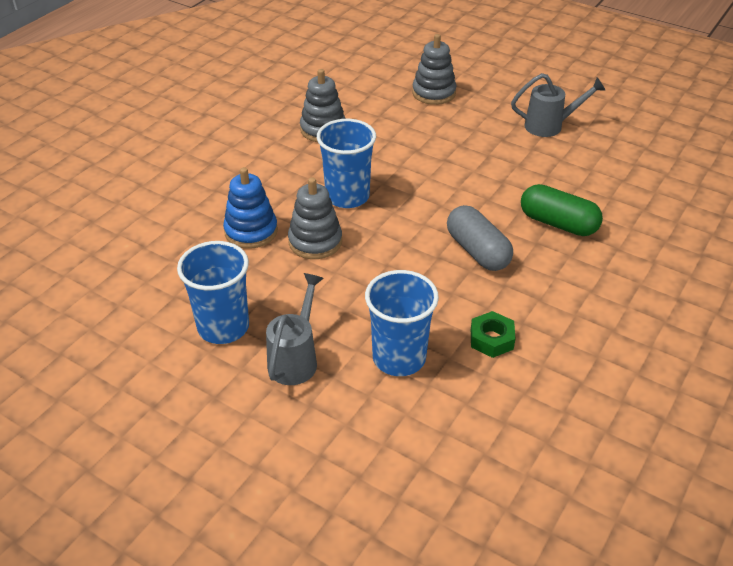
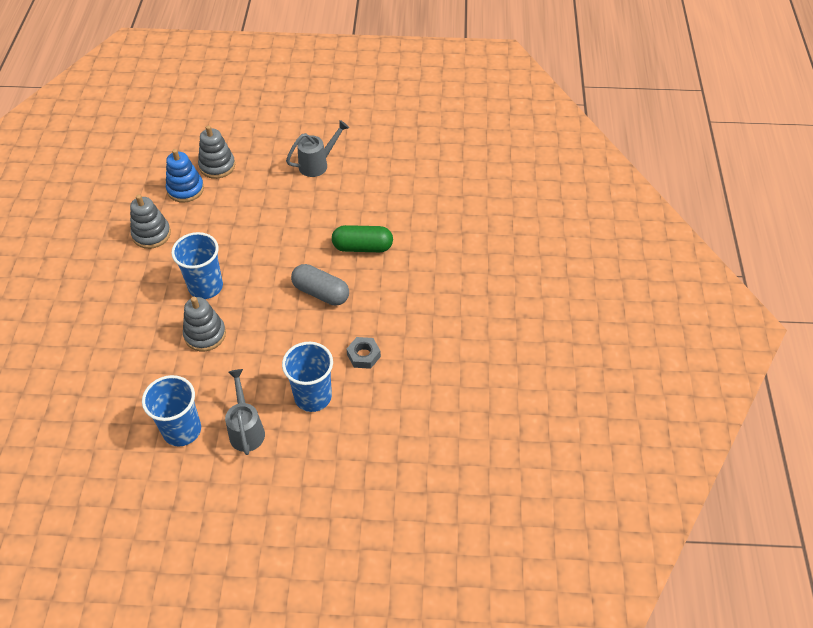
camera: 30 degrees left, 10 degrees up
(251, 231) = (152, 347): blue stacking toy -> blue stacking toy (185, 189)
(491, 339) = (363, 355): green nut -> grey nut

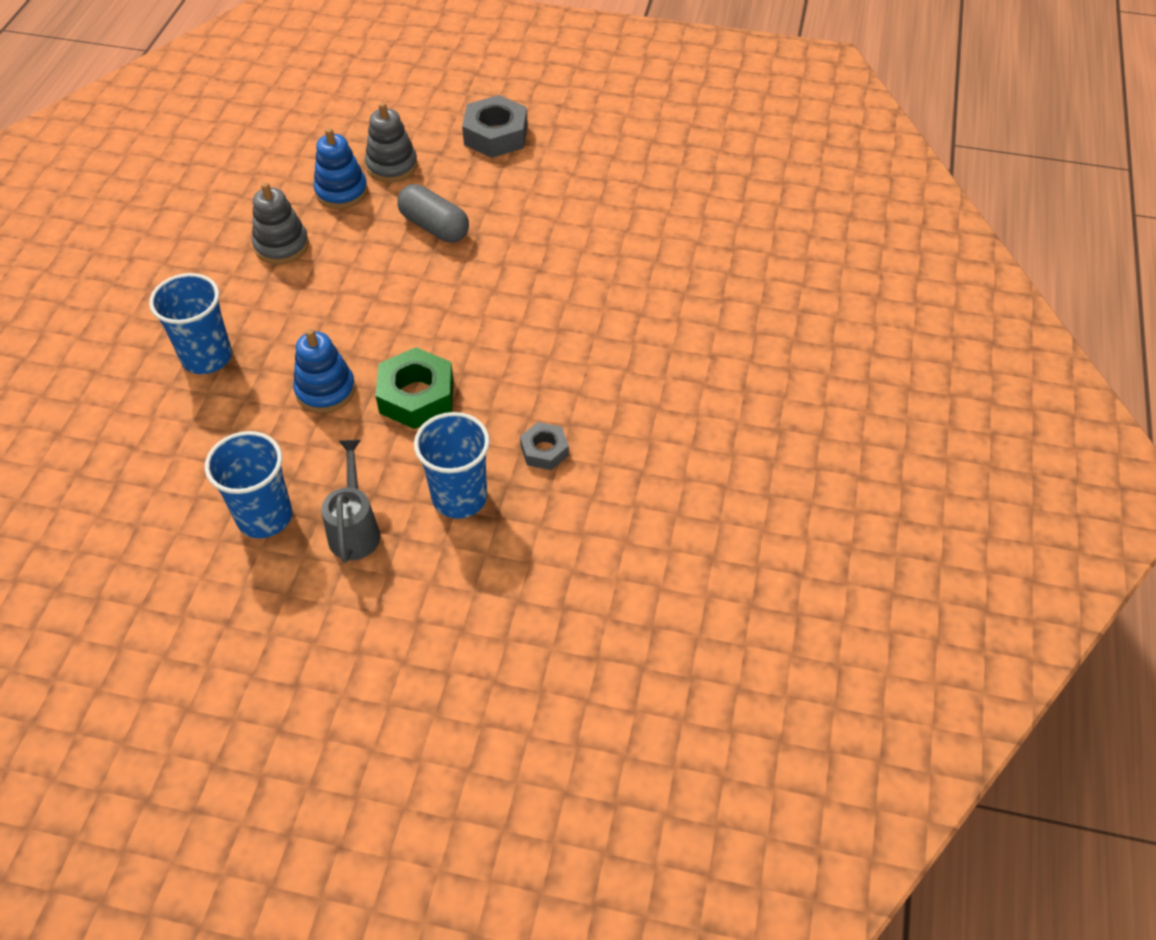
camera: 10 degrees right, 0 degrees up
(205, 334) = (325, 390): grey stacking toy -> blue stacking toy
(206, 286) = (340, 325): blue cup -> blue cup (207, 357)
(269, 330) = (416, 396): none -> green nut
(285, 134) = (496, 135): none -> grey nut
(318, 164) = (533, 180): grey watering can -> none
(321, 293) = (501, 355): grey capsule -> grey capsule (434, 227)
(362, 247) = (574, 300): green capsule -> none

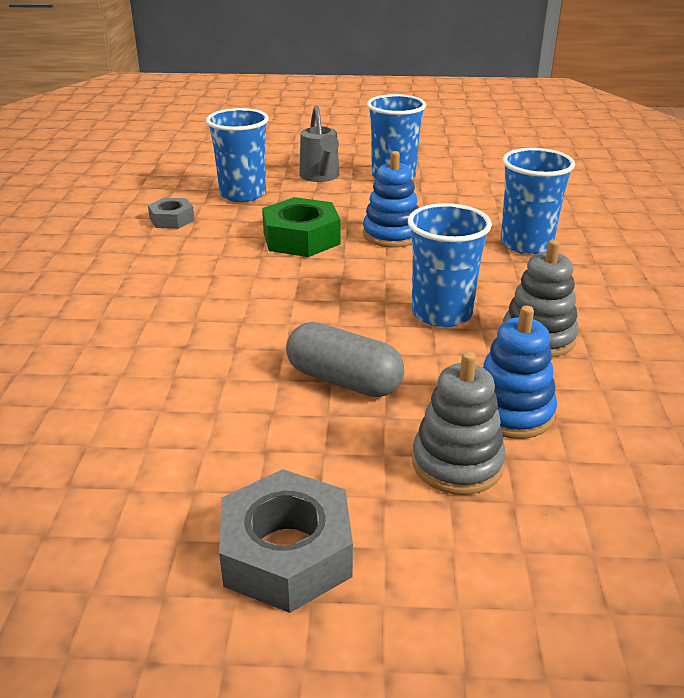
camera: 170 degrees right, 20 degrees down
(337, 278) = (441, 313): none -> blue cup

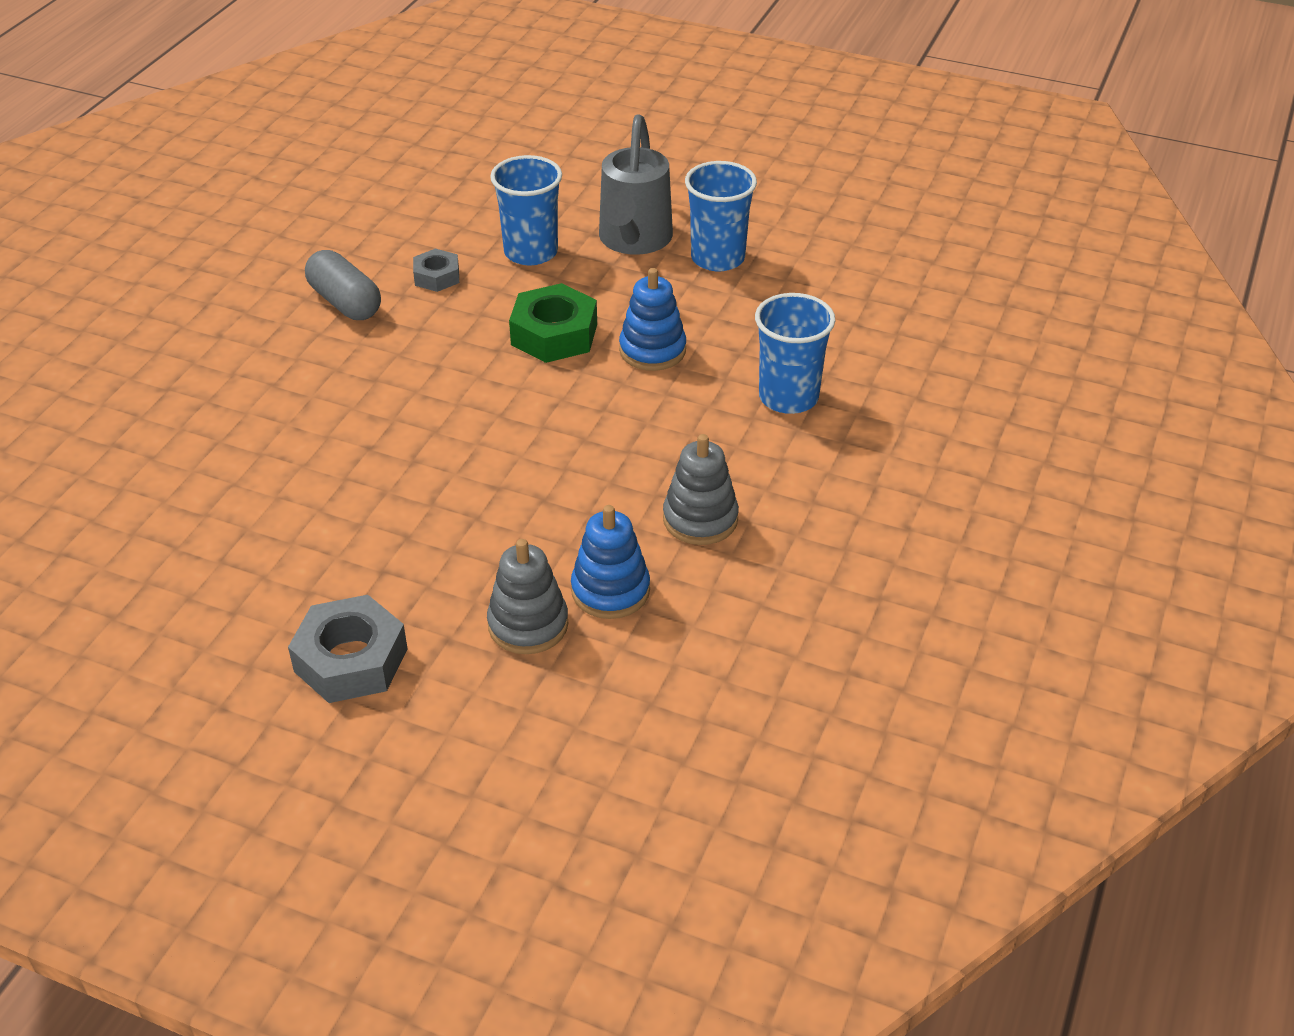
camera: 20 degrees right, 10 degrees up
(320, 177) = (633, 242): grey watering can -> grey watering can, size x1.52
(344, 380) = (487, 520): grey capsule -> grey capsule (345, 302)
(441, 313) = (628, 467): blue cup -> none

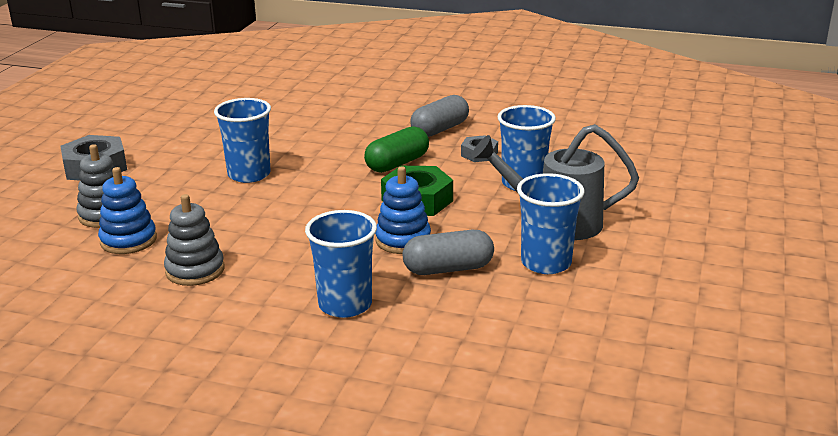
camera: 85 degrees right, 15 degrees down
(434, 482) = (249, 174): none -> blue cup
(443, 345) = (397, 163): none -> green capsule
(721, 322) = (448, 269): none -> grey capsule

